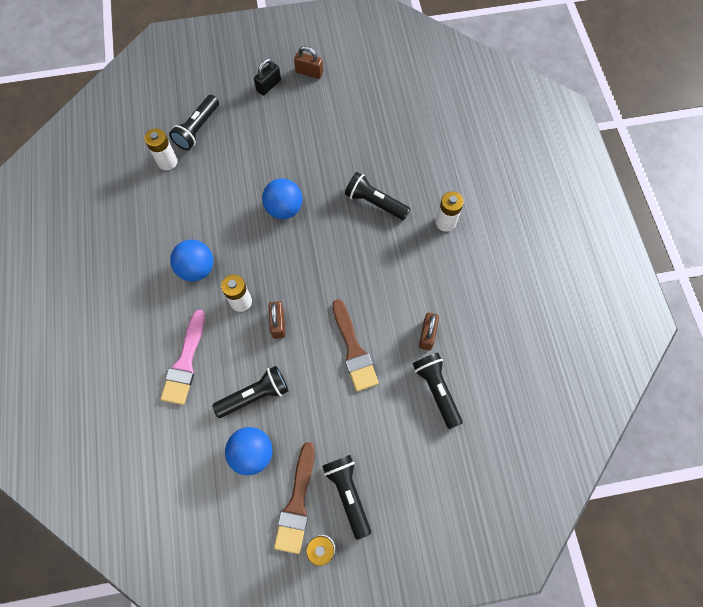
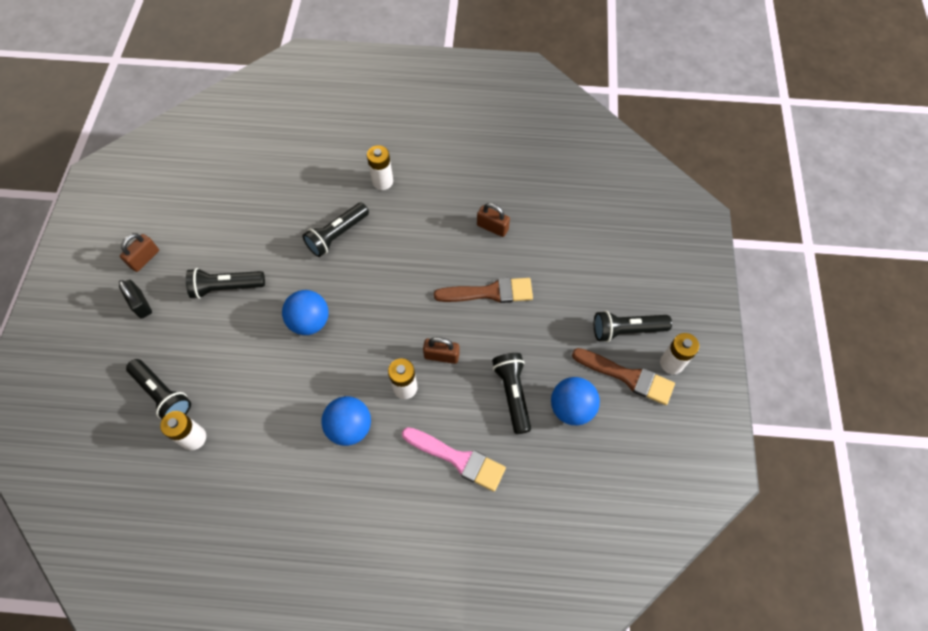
camera: 75 degrees left, 5 degrees down
(436, 390) = (547, 234): black flashlight -> black flashlight (226, 287)

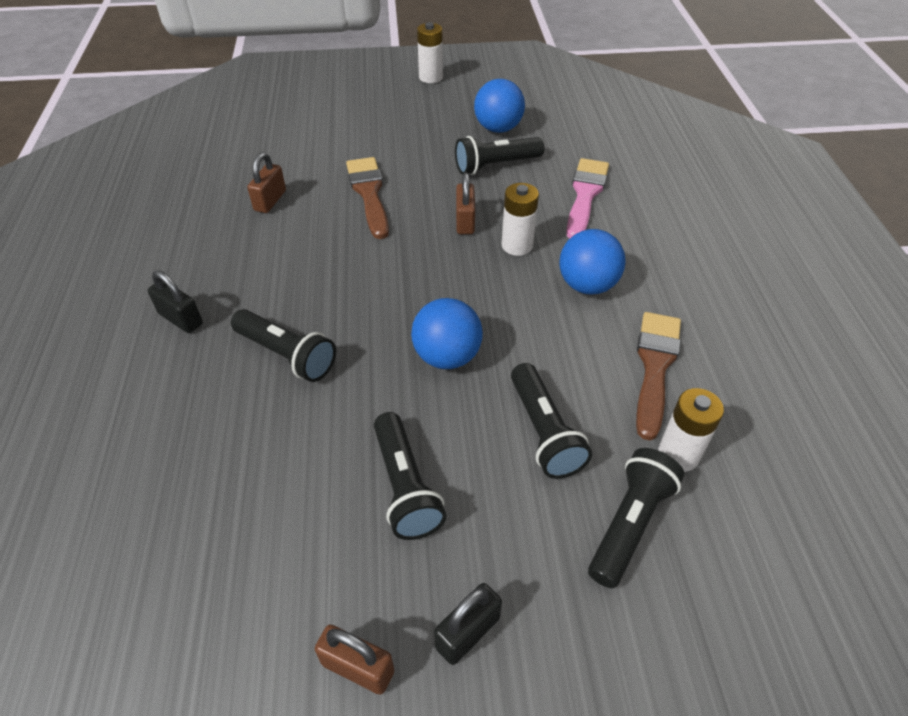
camera: 100 degrees left, 15 degrees down
(382, 181) = (181, 319): white battery -> black padlock
(626, 330) = (400, 102): black flashlight -> black flashlight (543, 432)
(627, 376) = (452, 99): brown brush -> brown brush (655, 366)

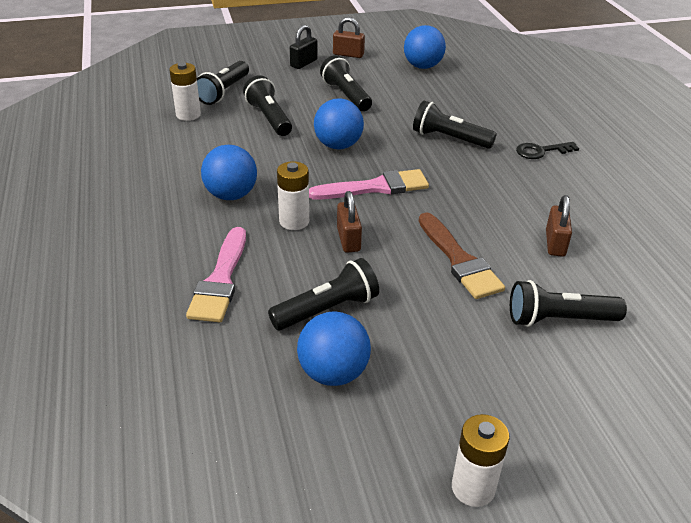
camera: 170 degrees right, 10 degrees down
(181, 319) = (541, 151): black padlock -> black key
(216, 585) = (422, 66): none -> blue ball
(318, 145) = (559, 319): none -> black flashlight
(418, 281) = (375, 187): none -> pink brush
(655, 366) = (189, 150): brown brush -> none

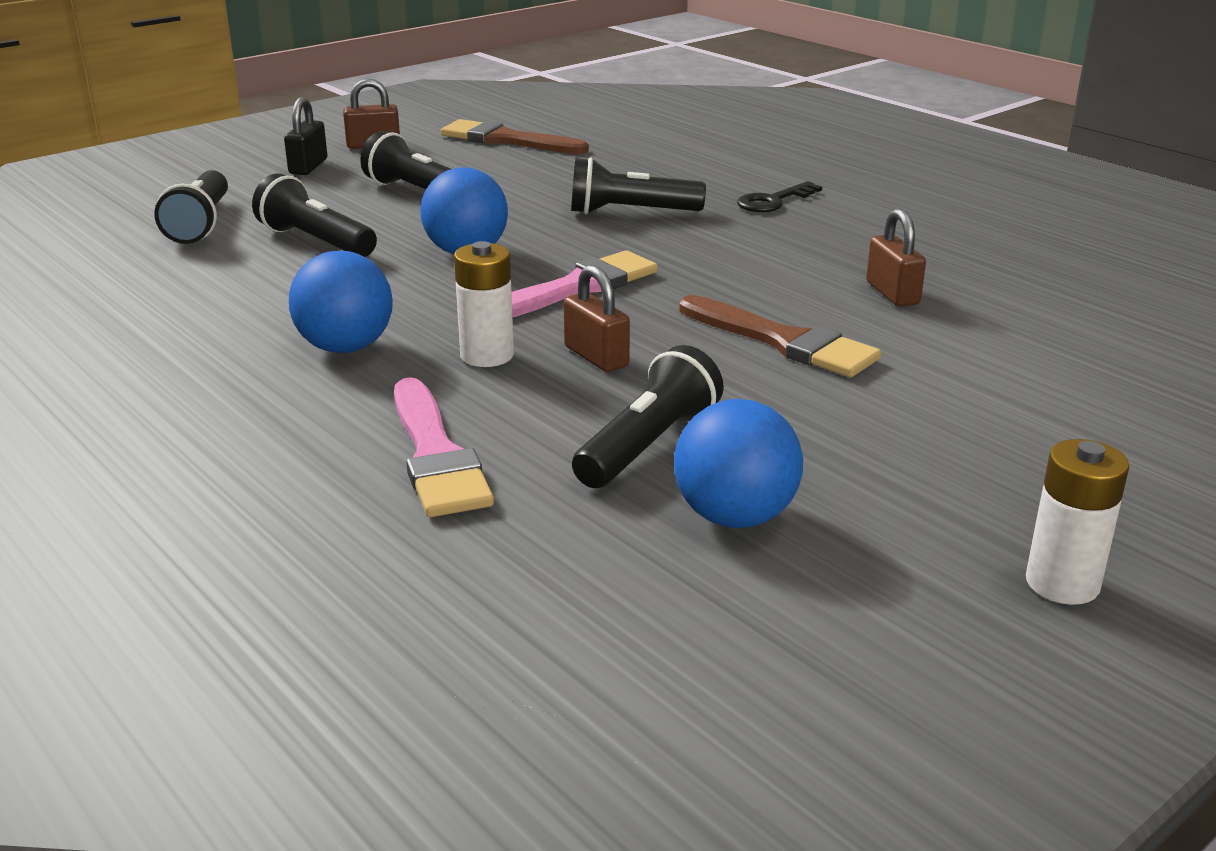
camera: 25 degrees left, 10 degrees down
(188, 115) = (163, 264): white battery -> none
(422, 66) = (506, 140): blue ball -> brown brush
(559, 319) = (980, 371): black flashlight -> none

